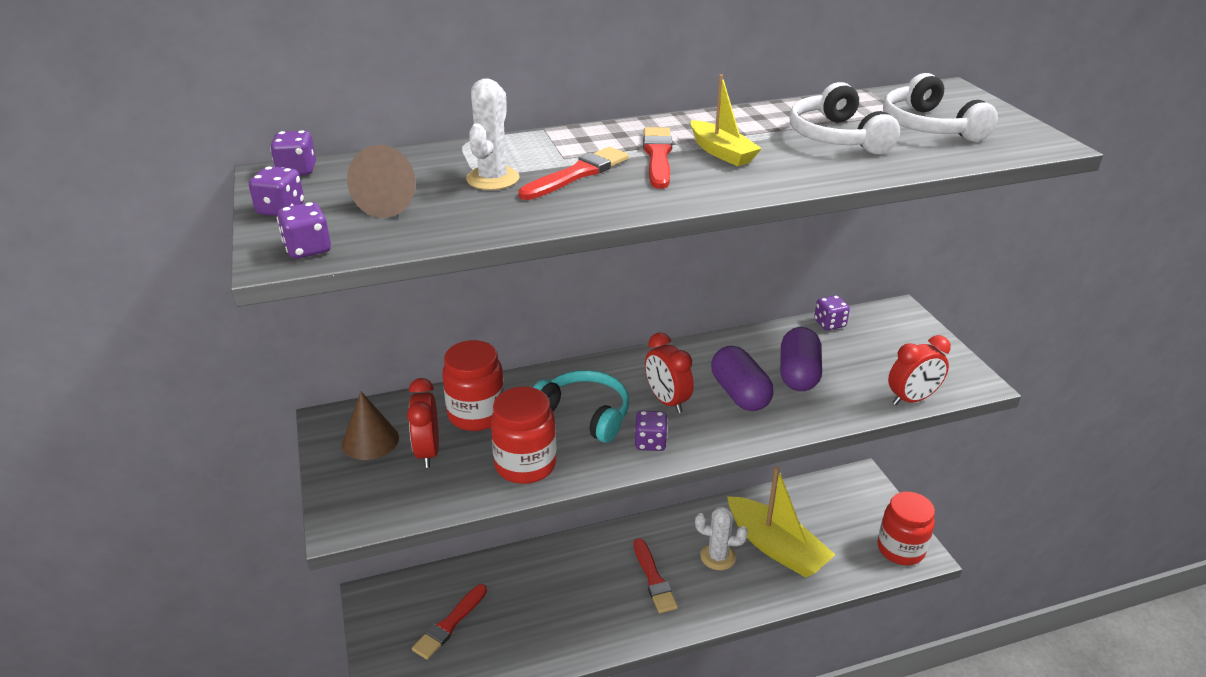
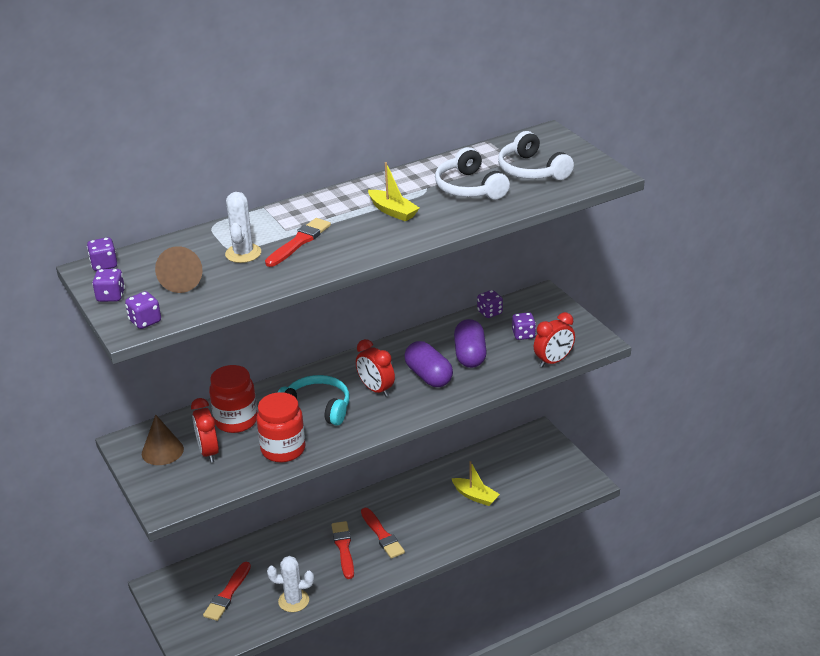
camera: 10 degrees left, 0 degrees up
(650, 442) = (370, 420): purple dice -> purple dice (523, 335)
(658, 156) = (350, 220): red brush -> red brush (343, 548)
(718, 557) = (430, 511): white cactus -> white cactus (293, 601)
(776, 547) = (475, 496): yellow boat -> yellow boat, size x0.54
(900, 549) = (572, 482): red jar -> none

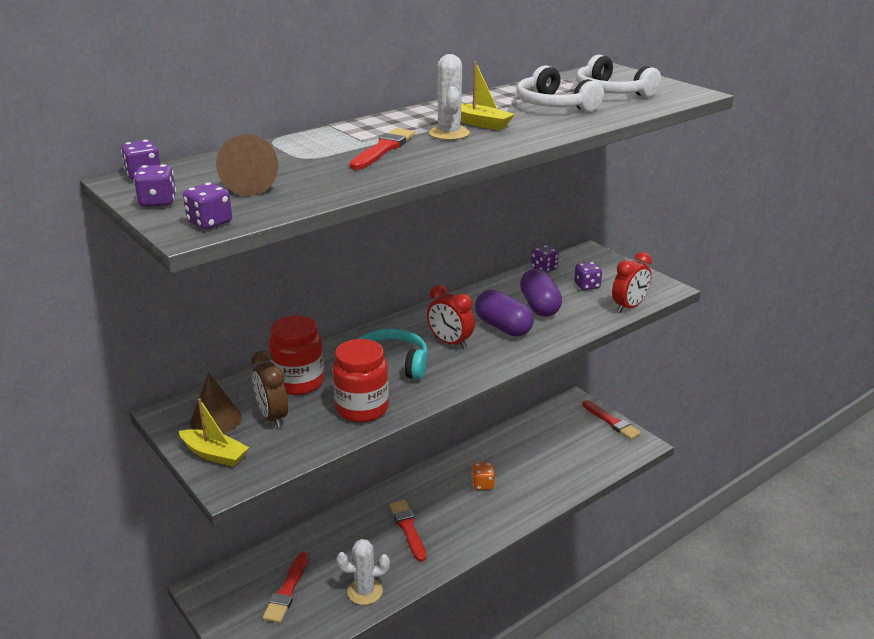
camera: 10 degrees left, 5 degrees down
(208, 452) = (272, 417): red clock -> brown clock
(243, 253) = (318, 160): white cactus -> white cactus (449, 133)
(382, 535) = (446, 512): red brush -> red brush (611, 422)
(422, 512) = (483, 484): none -> orange dice
(475, 496) = (533, 465): yellow boat -> yellow boat (215, 454)

